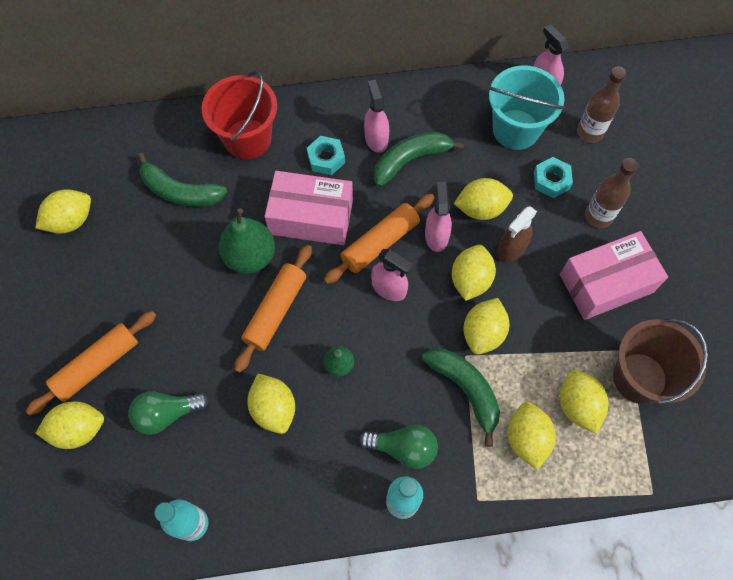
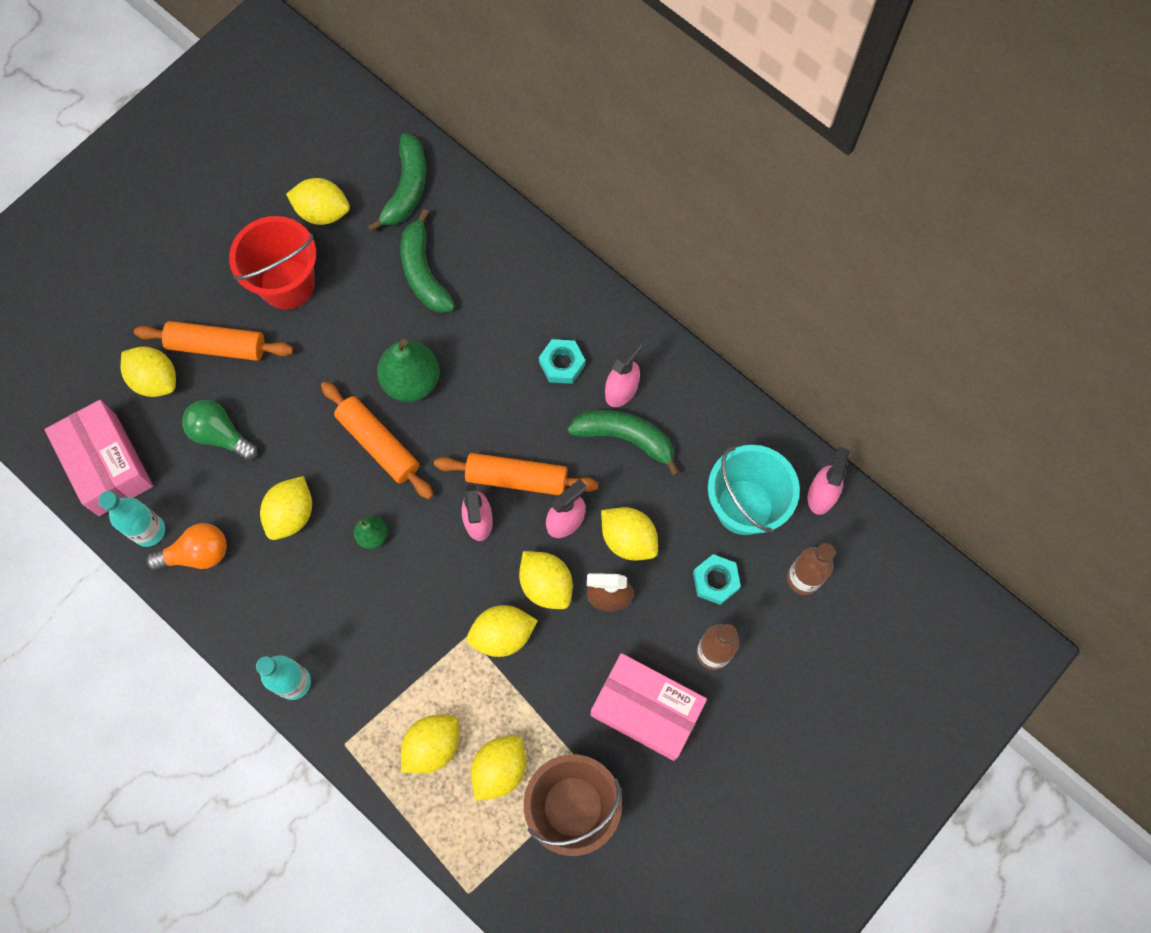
camera: 50 degrees right, 5 degrees up
(242, 500) = (197, 554): none -> orange light bulb
(247, 139) = (523, 282): red bucket -> red bucket (287, 284)
(275, 311) = (378, 444): orange rolling pin -> orange rolling pin turned 60 degrees clockwise
(311, 217) = (492, 399): pink box -> pink box (108, 464)
(403, 448) = (341, 647): green light bulb -> none
(465, 390) = (435, 660): green banana -> green banana (406, 188)
(470, 280) = (546, 584): yellow lemon -> yellow lemon turned 75 degrees clockwise

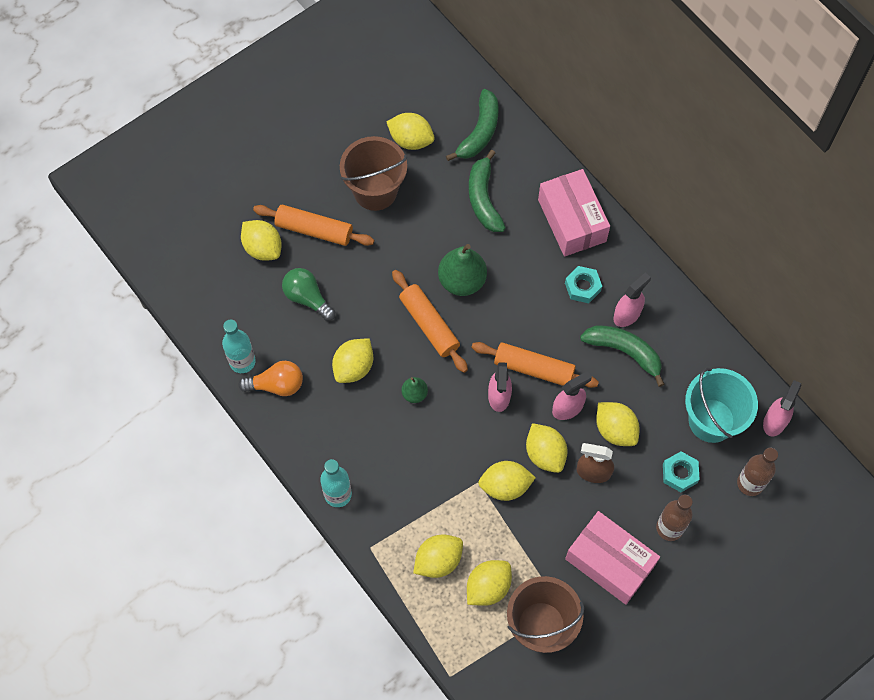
camera: 10 degrees right, 5 degrees down
(108, 464) = (217, 306): pink box -> pink box (572, 220)
(287, 284) = (375, 191): red bucket -> brown bucket

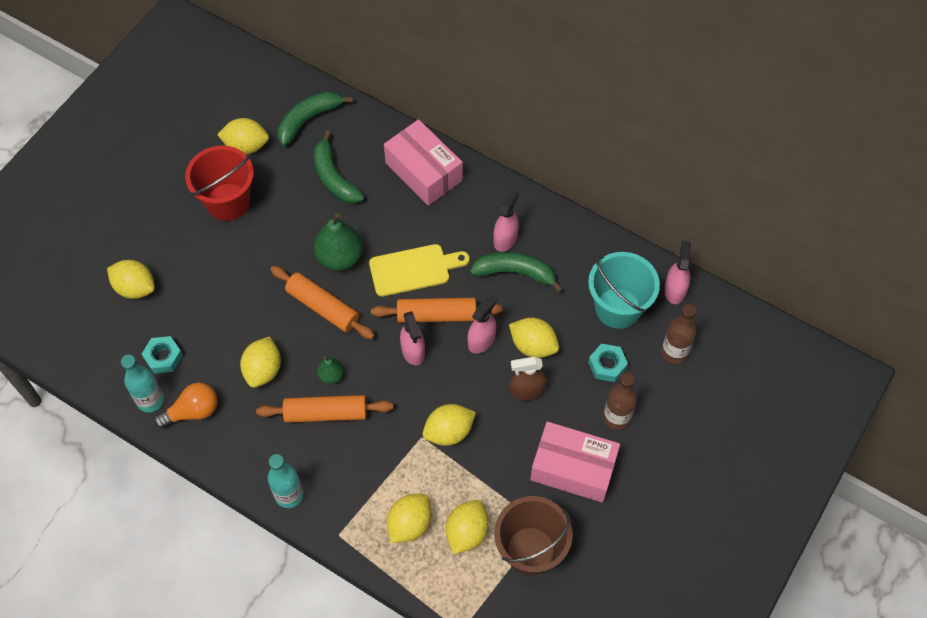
camera: 20 degrees left, 5 degrees down
(307, 298) = (195, 320): green light bulb -> none
(314, 230) = (180, 255): orange rolling pin -> orange rolling pin (326, 413)
(375, 191) = (228, 202): brown bucket -> red bucket
(479, 132) = (309, 119): green banana -> green banana turned 135 degrees counterclockwise
(528, 316) = (414, 269): none -> yellow cutting board
(545, 454) = (475, 389): yellow lemon -> none
(582, 287) = (455, 227): turquoise nut -> turquoise nut (163, 357)

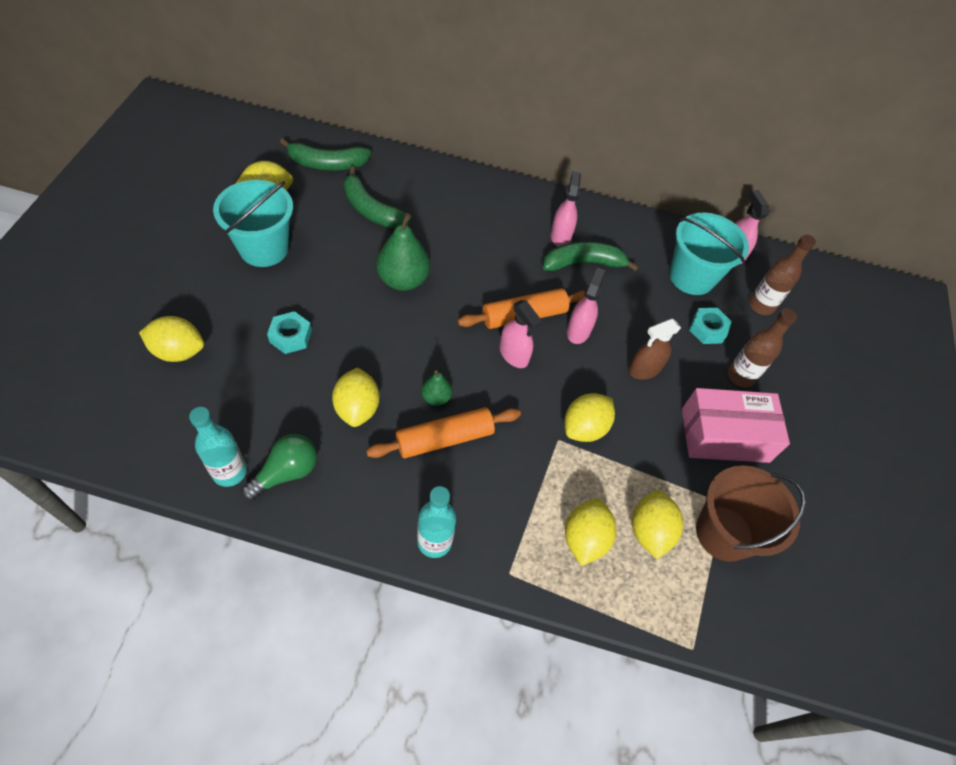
camera: 25 degrees left, 5 degrees down
(163, 357) = (233, 419): turquoise nut -> turquoise nut (290, 336)
(192, 411) = (286, 472): orange light bulb -> green light bulb
(228, 202) = (264, 248): red bucket -> turquoise bucket
(309, 119) = (327, 164): green banana -> green banana turned 120 degrees counterclockwise
(323, 307) = (402, 331): orange rolling pin -> none
(414, 269) = (483, 278): yellow cutting board -> none
(423, 171) = (458, 191): pink box -> none
(533, 345) = (630, 325): yellow lemon -> none

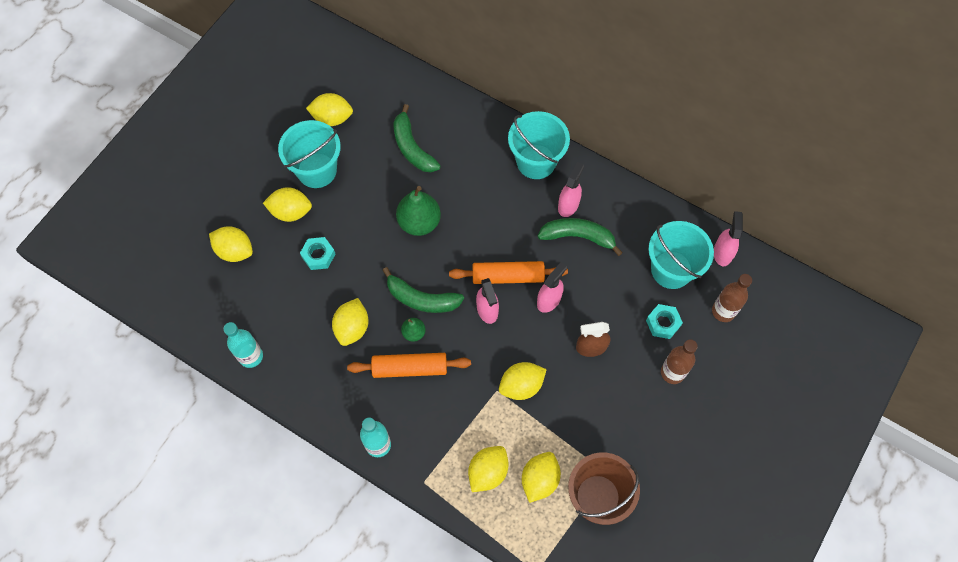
camera: 25 degrees right, 10 degrees up
(242, 296) = (291, 212): none -> yellow lemon
(286, 472) = (289, 366): green light bulb -> none
(327, 164) = (388, 93): green banana -> green banana (421, 298)
(510, 202) = (536, 161): none -> turquoise bucket
(724, 435) = (634, 420): pink box -> none

